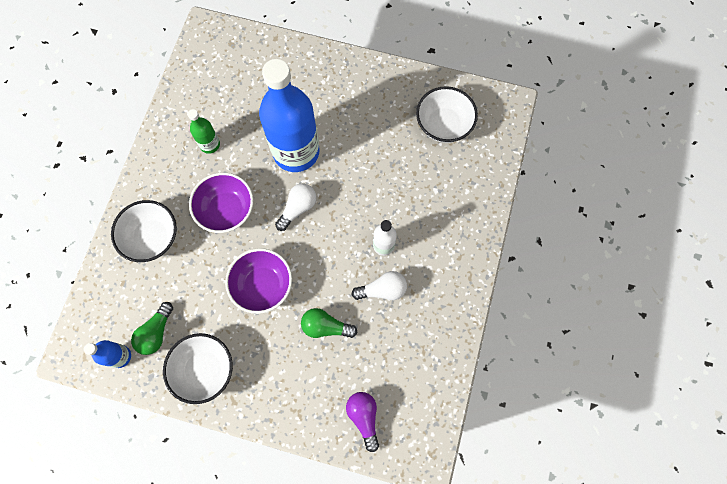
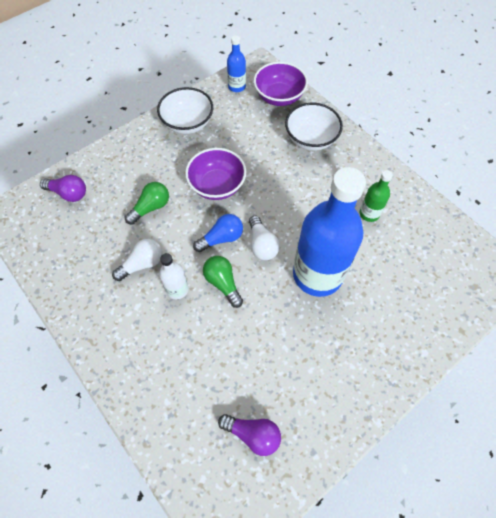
camera: 125 degrees right, 10 degrees down
(156, 332) = (236, 110): green light bulb -> green light bulb (223, 283)
(226, 210) = (298, 194): purple bowl -> purple bowl (279, 97)
(314, 244) = (221, 238): none -> blue light bulb
(382, 290) = (142, 264): white light bulb -> white light bulb turned 150 degrees counterclockwise
(443, 125) = (253, 434): white bowl -> purple light bulb

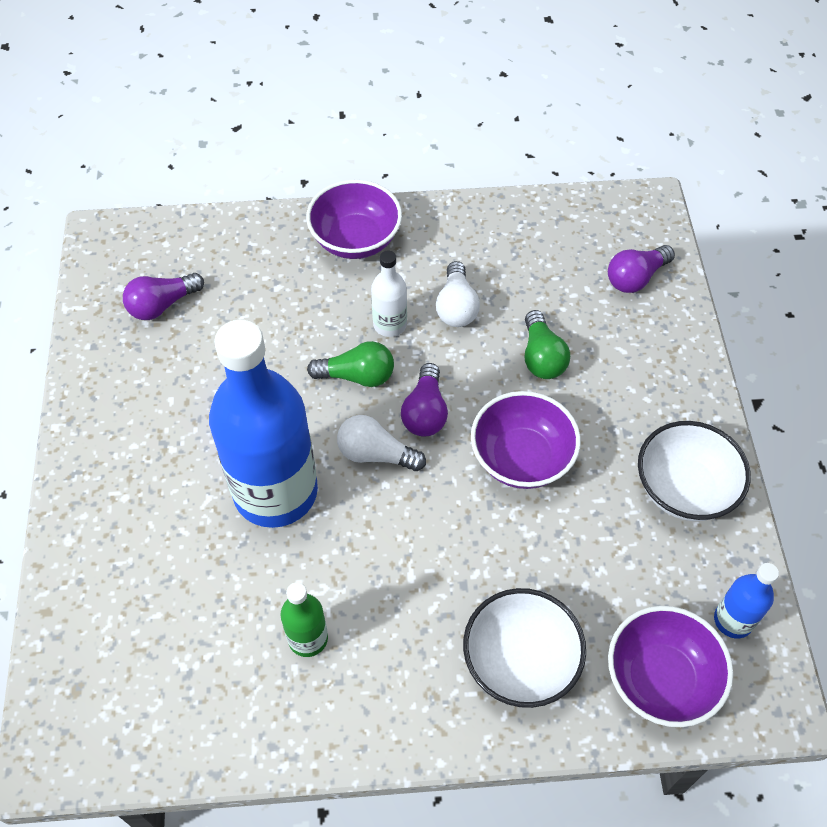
camera: 125 degrees right, 5 degrees down
(123, 351) = (355, 240): none -> purple bowl
(221, 238) = (425, 412): blue light bulb -> purple light bulb

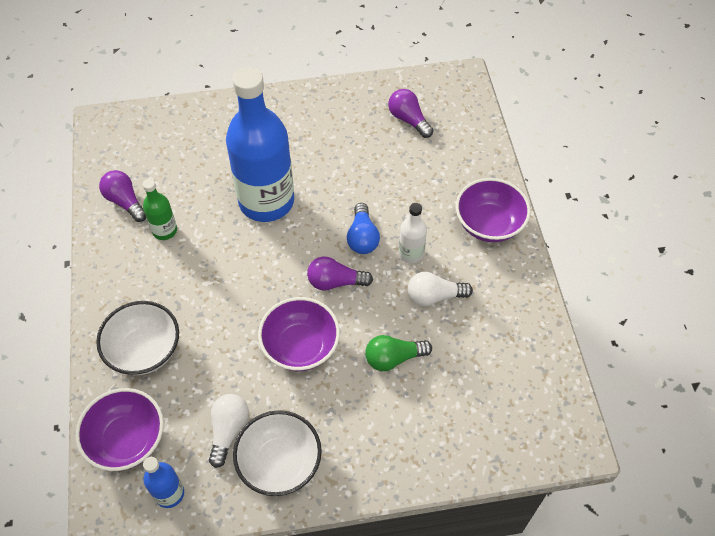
camera: 85 degrees right, 0 degrees up
(357, 376) = (362, 237): green light bulb -> blue light bulb
(376, 454) = (298, 254): white light bulb -> white light bulb (228, 430)
(635, 278) = (487, 431): purple light bulb -> purple light bulb (125, 202)

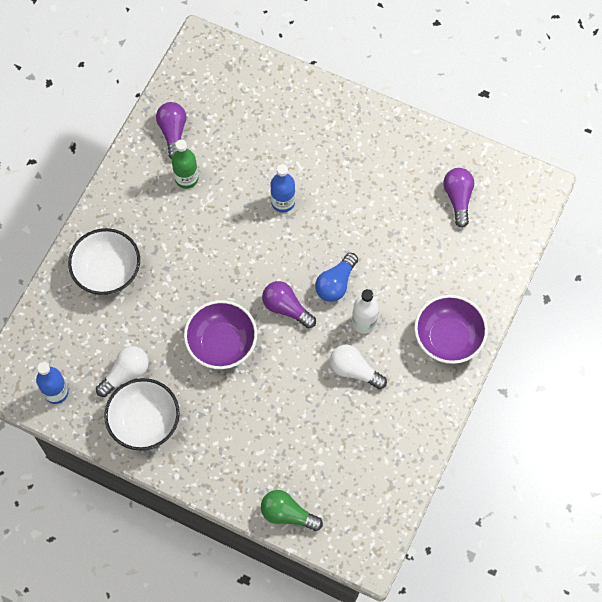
camera: 35 degrees right, 10 degrees up
(127, 440) = (52, 334): purple bowl -> none
(266, 201) = (283, 202): blue bottle -> blue bottle, size x0.44
(393, 358) = (284, 399): green light bulb -> green light bulb (287, 514)

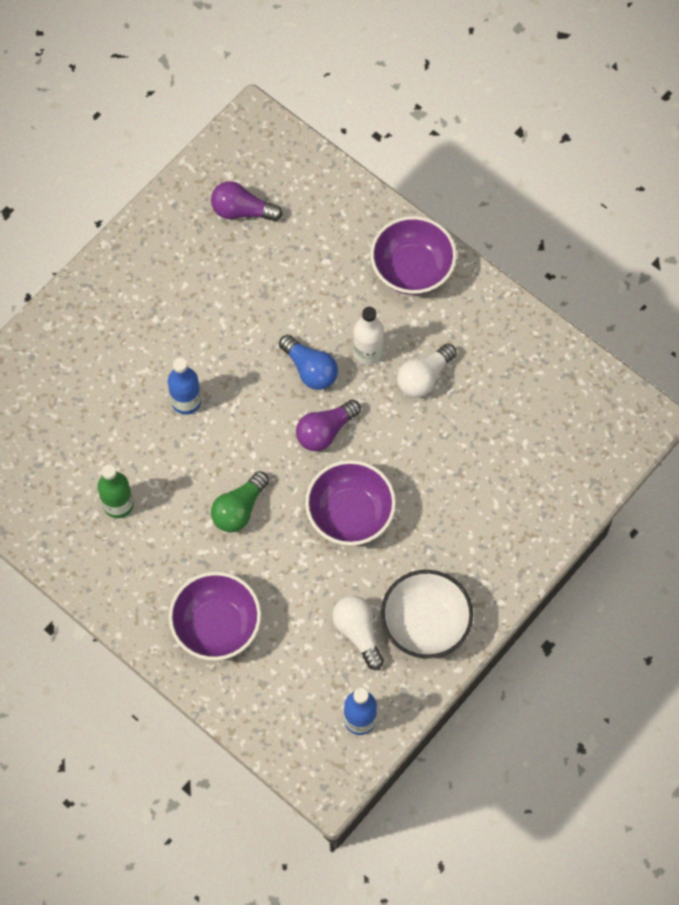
camera: 75 degrees left, 0 degrees up
(107, 272) = (216, 626): white bowl -> purple bowl
(173, 133) = (48, 506): purple light bulb -> none
(287, 514) = (576, 492): green light bulb -> green light bulb (239, 509)

